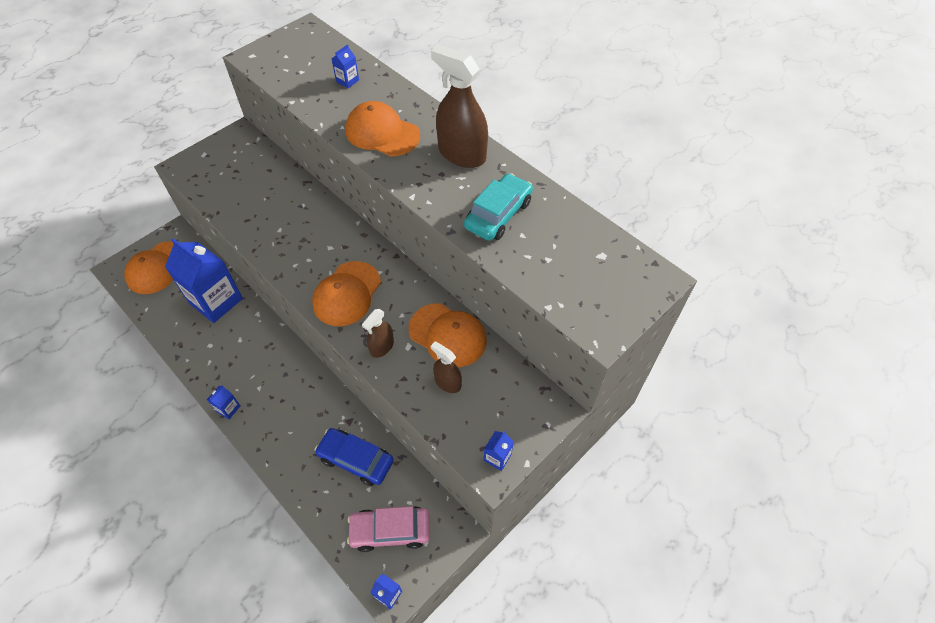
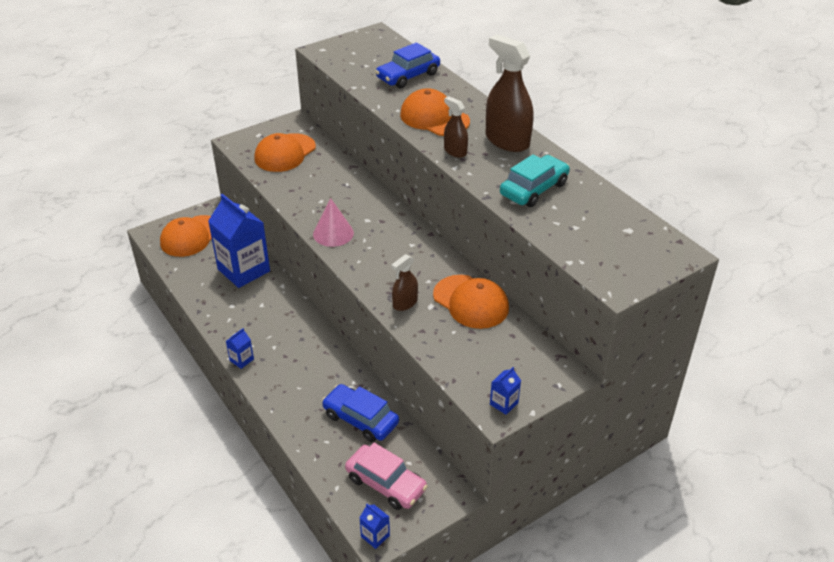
camera: 10 degrees right, 15 degrees down
(297, 269) = (333, 233): none -> pink cone
(347, 81) = (408, 76): blue carton -> blue car
(347, 294) = (378, 258): orange cap -> orange cap (285, 153)
(390, 531) = (386, 483): pink car -> pink car turned 150 degrees counterclockwise
(447, 382) = (464, 339): brown spray bottle -> brown spray bottle (455, 151)

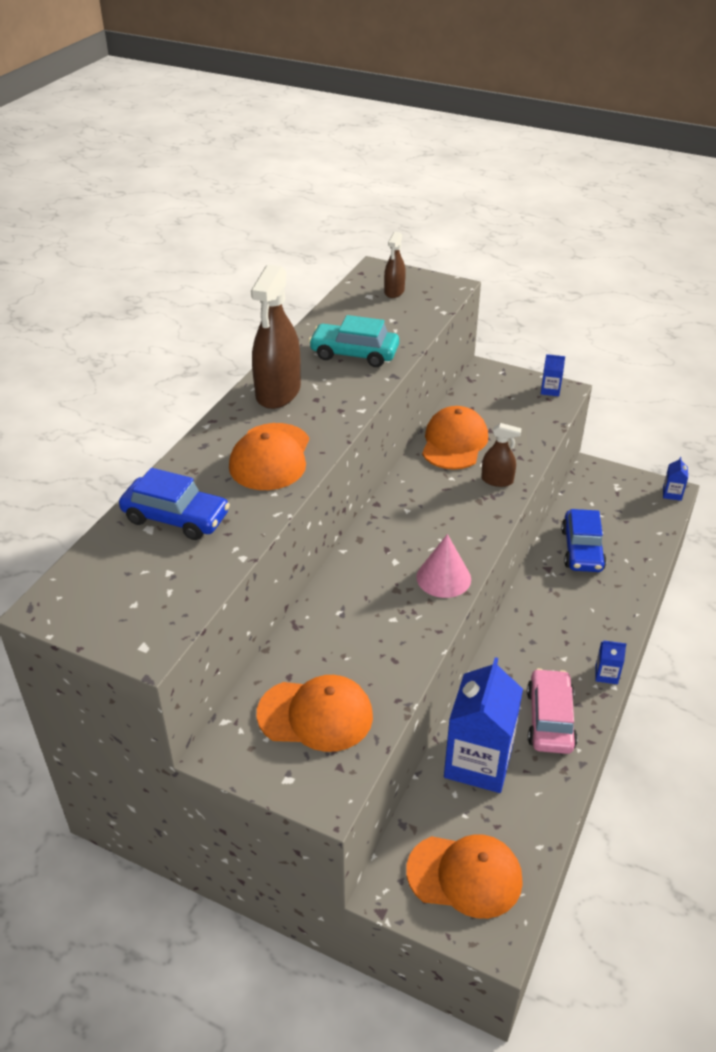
camera: 120 degrees left, 0 degrees up
(386, 483) = (624, 507): pink car -> pink car (550, 719)
(455, 151) = (330, 419): brown spray bottle -> brown spray bottle (394, 291)

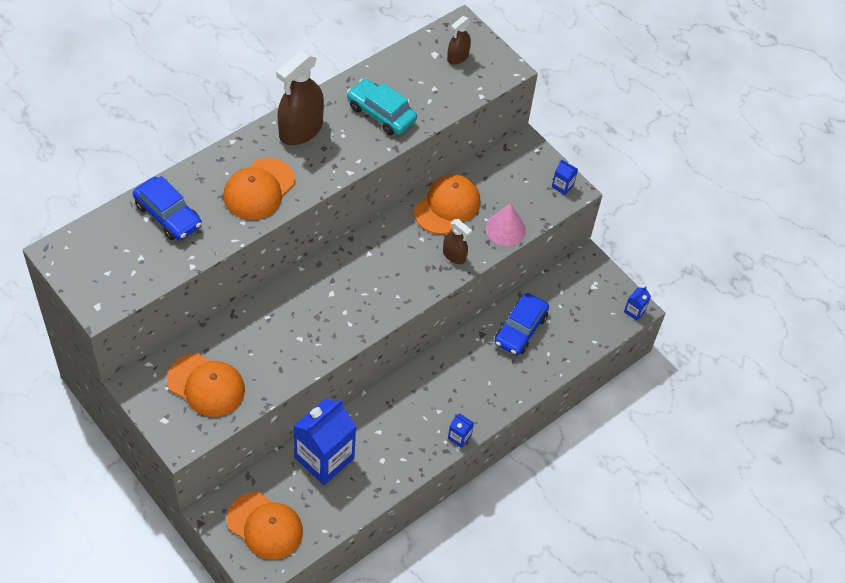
camera: 20 degrees right, 15 degrees up
(443, 578) = (356, 321): pink cone -> pink cone (505, 229)
(550, 719) = (394, 451): pink car -> none

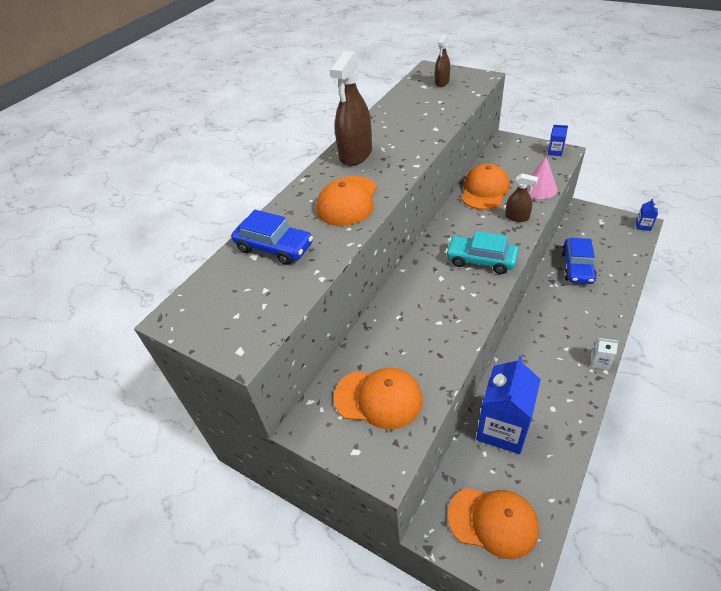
camera: 10 degrees left, 10 degrees down
(381, 113) = (412, 125): turquoise car -> turquoise car (480, 260)
(459, 437) = (599, 361): blue carton -> white carton

